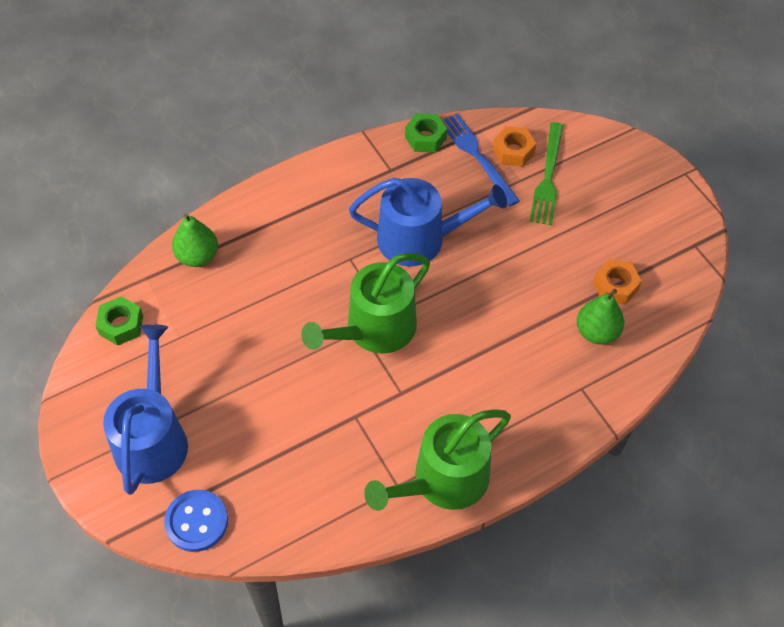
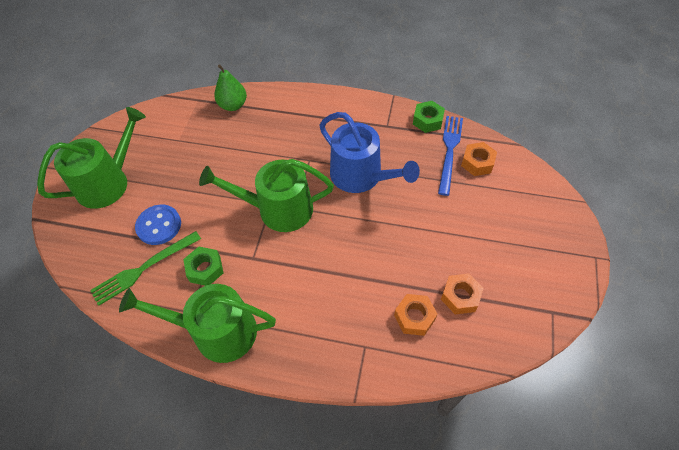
camera: 45 degrees right, 0 degrees up
(121, 325) = (160, 115): green nut -> green nut (205, 269)
(153, 438) = (108, 182): blue watering can -> green watering can
(196, 521) = (76, 242): blue button -> blue button (159, 225)
(548, 177) = (485, 193): green fork -> green fork (144, 268)
(597, 332) = (414, 317): green pear -> orange nut

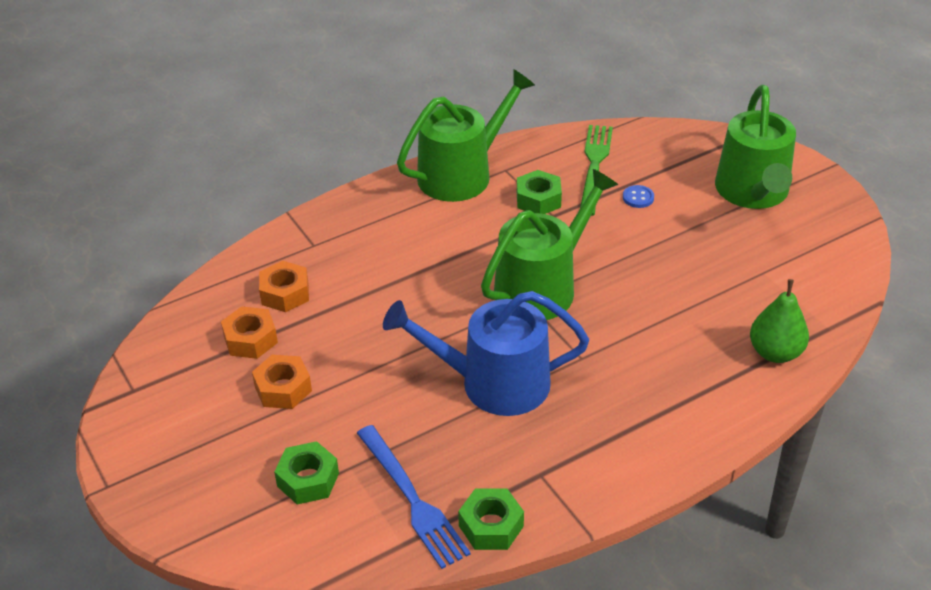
camera: 135 degrees right, 15 degrees down
(159, 225) = (638, 198): blue button -> blue button, size x0.52
(477, 163) = (357, 509): orange nut -> orange nut (283, 389)
(489, 190) = (308, 479): none -> green nut

